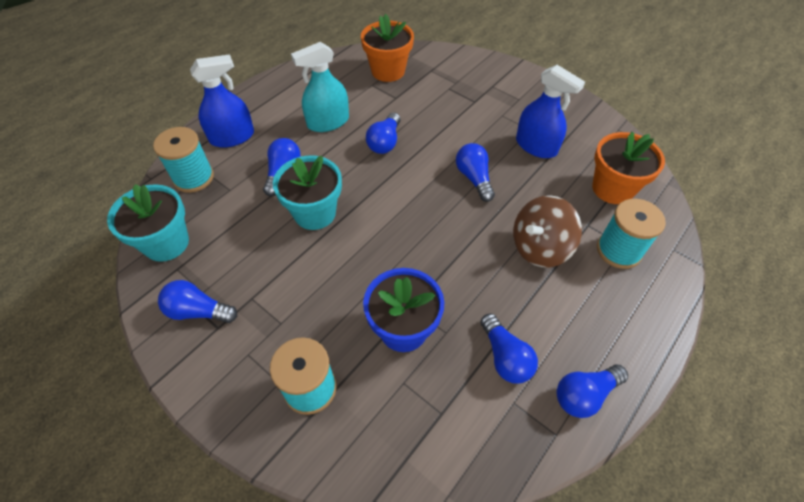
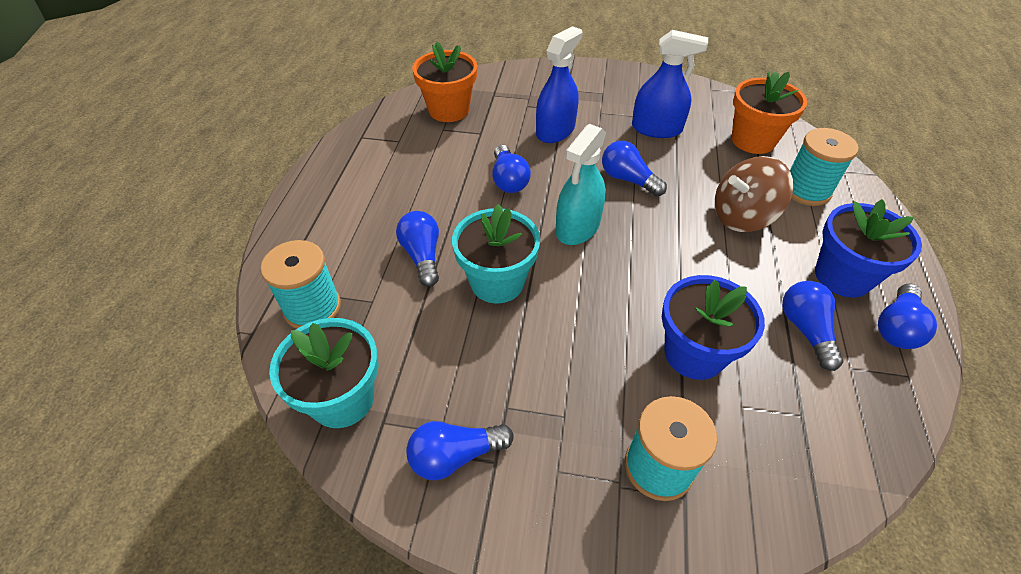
camera: 30 degrees left, 5 degrees down
(232, 137) = (323, 242): blue spray bottle -> blue spray bottle (555, 131)
(328, 122) = (427, 183): turquoise spray bottle -> turquoise spray bottle (577, 227)
(505, 357) = (805, 330): blue light bulb -> blue light bulb turned 135 degrees counterclockwise
(539, 247) = (742, 217): brown spinning top -> brown spinning top turned 45 degrees clockwise
(579, 333) = (842, 276): none -> blue flower pot

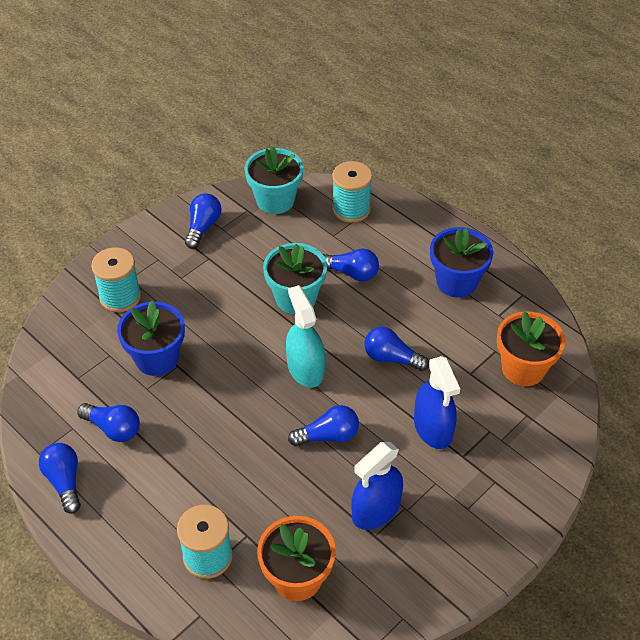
camera: 125 degrees right, 0 degrees up
(742, 217) = (224, 480): brown spinning top -> none
(842, 276) = (122, 492): blue flower pot -> blue flower pot (456, 282)

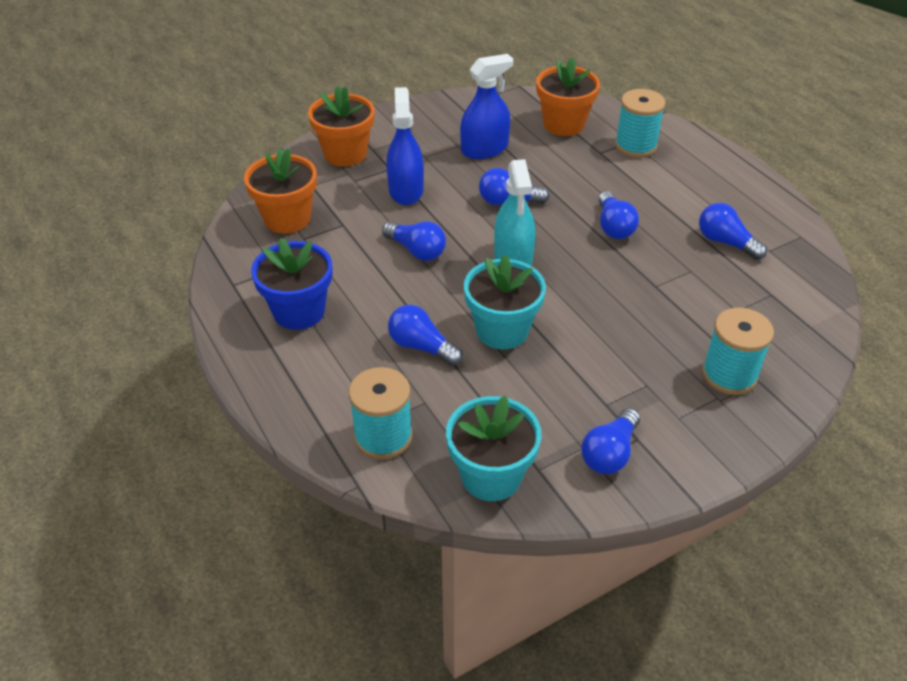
camera: 165 degrees left, 5 degrees down
(64, 481) = (770, 211): blue light bulb -> blue light bulb (613, 227)
(157, 358) = (680, 296): blue flower pot -> none
(519, 467) = (345, 154): none -> orange flower pot

